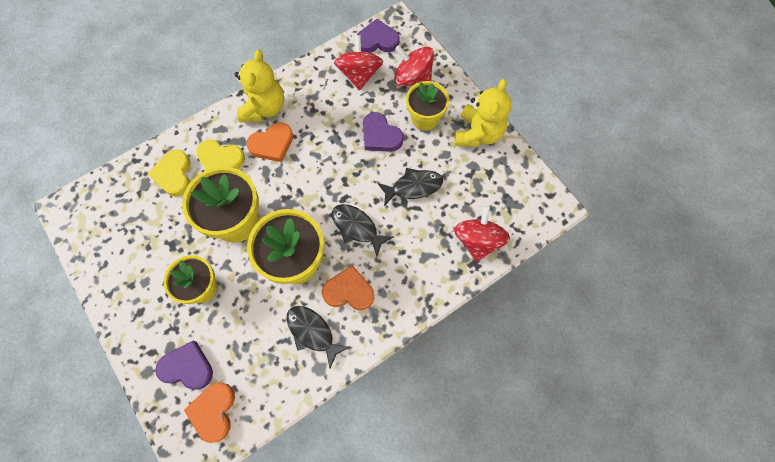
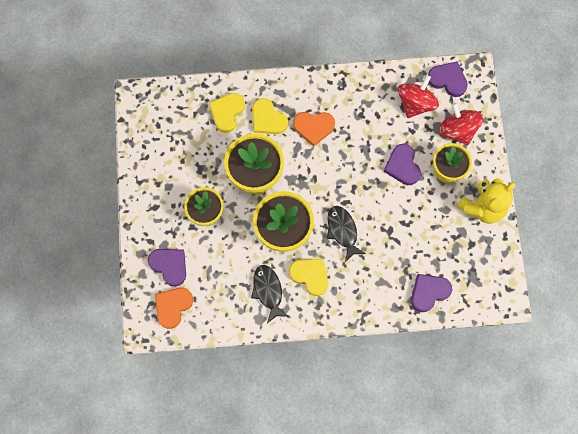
camera: 30 degrees right, 5 degrees up
(264, 108) = (323, 93): yellow teddy bear -> none
(349, 291) = (310, 276): orange heart -> yellow heart
(413, 187) = (404, 223): black fish -> none
(478, 240) = (429, 292): red spinning top -> purple heart

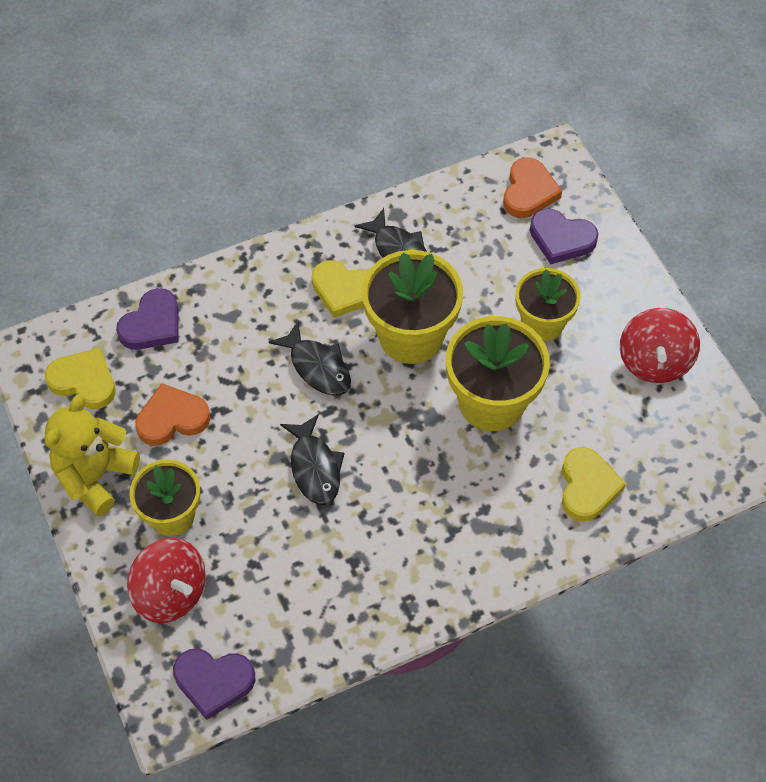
camera: 160 degrees right, 15 degrees down
(268, 119) = (513, 499): yellow heart -> yellow heart (84, 381)
(313, 127) = (428, 511): orange heart -> orange heart (172, 418)
(364, 172) = (314, 467): none -> black fish
(402, 166) = (251, 498): purple heart -> none
(415, 103) = (262, 616): red spinning top -> red spinning top (654, 361)

